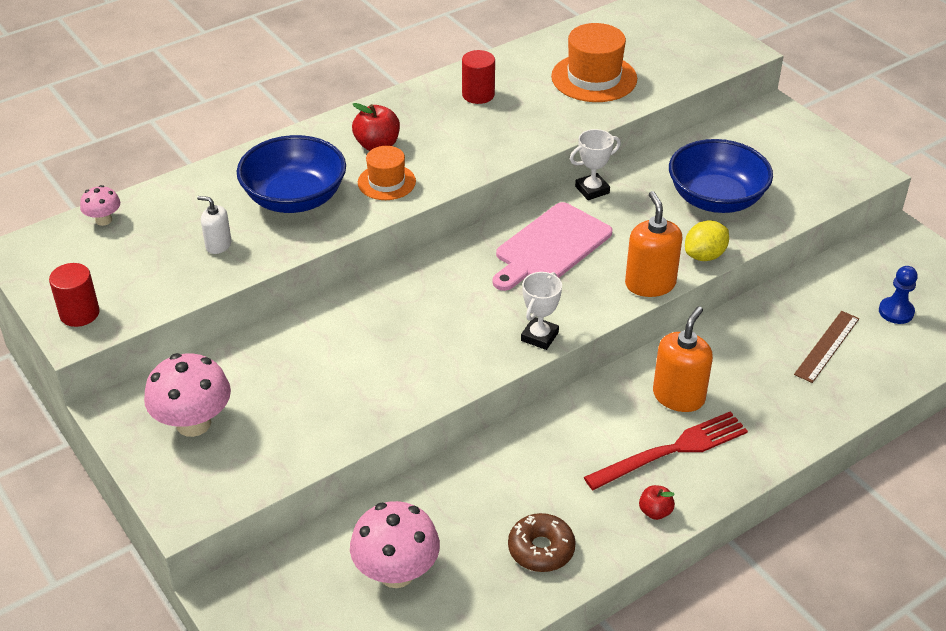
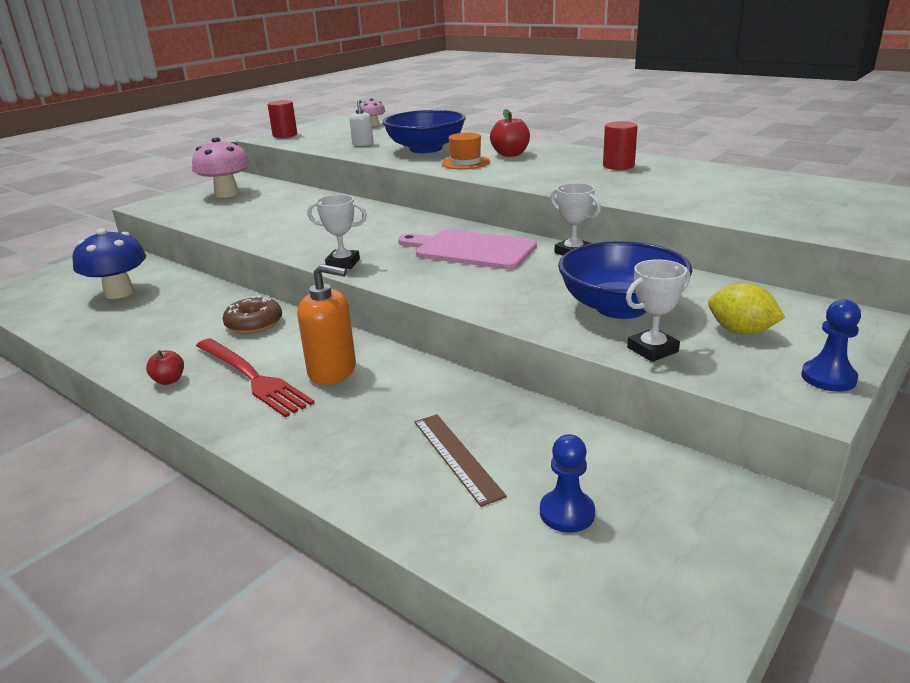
camera: 75 degrees right, 15 degrees down
(396, 572) = (119, 292): pink mushroom -> blue mushroom
(541, 549) = (131, 337): brown donut -> brown donut (254, 323)
(594, 78) = (709, 192): orange hat -> none
(650, 284) = (443, 294): orange soap dispenser -> none
(704, 255) = (510, 314): yellow lemon -> yellow lemon (740, 331)
(788, 206) = (652, 350): none -> white trophy
(827, 346) = (457, 457): brown ruler -> brown ruler turned 45 degrees clockwise
(845, 154) = (828, 378): none -> blue pawn

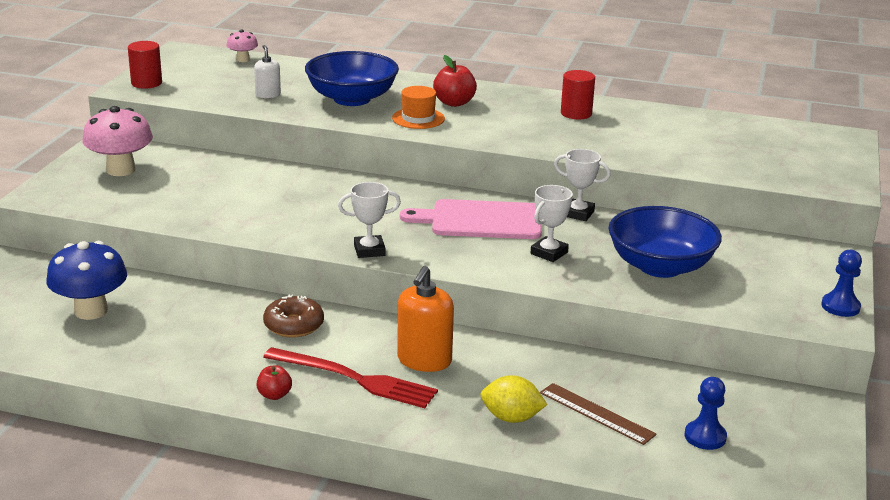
camera: 25 degrees left, 0 degrees up
(332, 371) = (424, 360): orange soap dispenser -> orange soap dispenser turned 120 degrees clockwise
(652, 350) = (710, 302): white trophy -> white trophy (549, 253)
(740, 331) = (762, 277): yellow lemon -> yellow lemon (511, 418)

